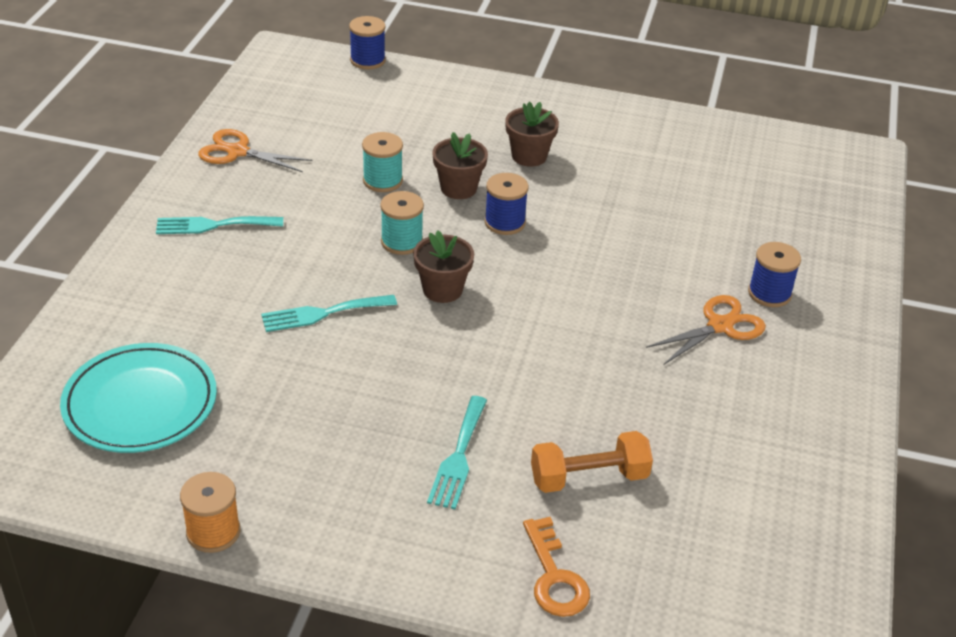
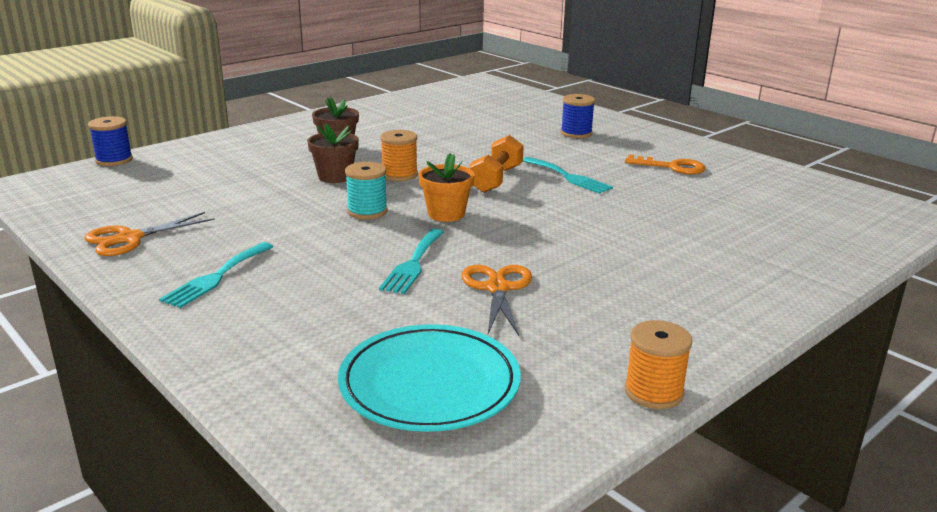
camera: 55 degrees left, 15 degrees down
(382, 181) = (279, 197): turquoise spool -> none
(442, 289) = (446, 214): brown flower pot -> orange flower pot
(458, 457) = (646, 261): turquoise fork -> turquoise fork (568, 177)
(505, 222) = (399, 175): blue spool -> orange spool
(554, 577) = (799, 265): orange key -> orange key (671, 167)
(589, 477) = (705, 226): orange dumbbell -> orange dumbbell (496, 179)
(720, 326) = (591, 152): orange scissors -> orange scissors (497, 288)

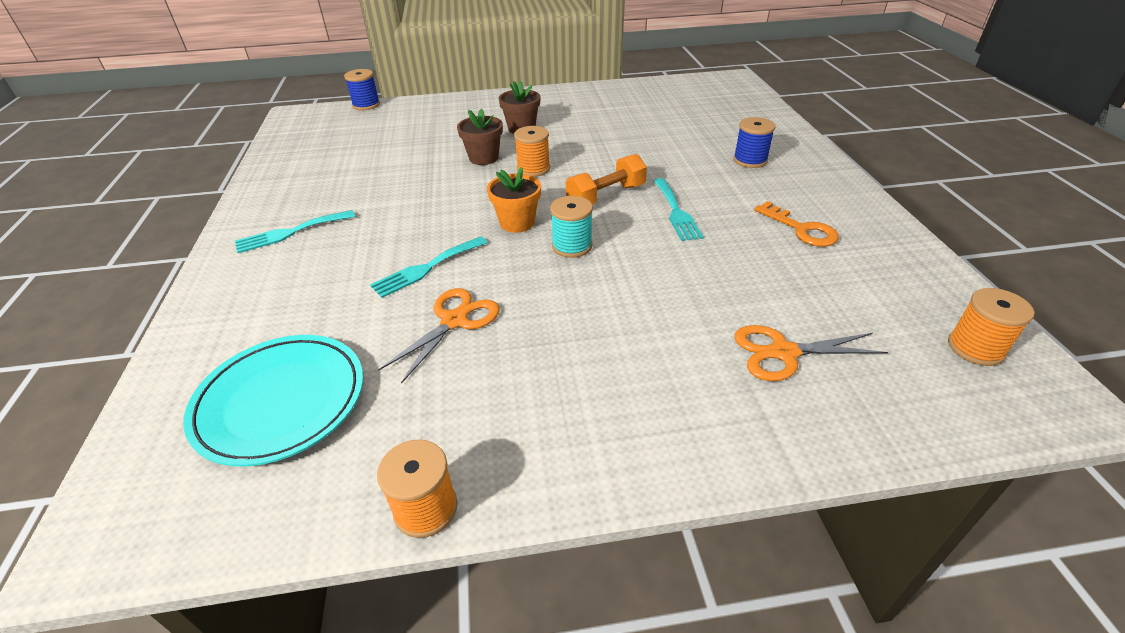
camera: 35 degrees right, 15 degrees up
(130, 238) = (289, 179): orange scissors -> orange scissors (783, 353)
(367, 211) = (462, 201): turquoise spool -> turquoise spool (572, 246)
(850, 202) = (975, 348): none -> orange spool

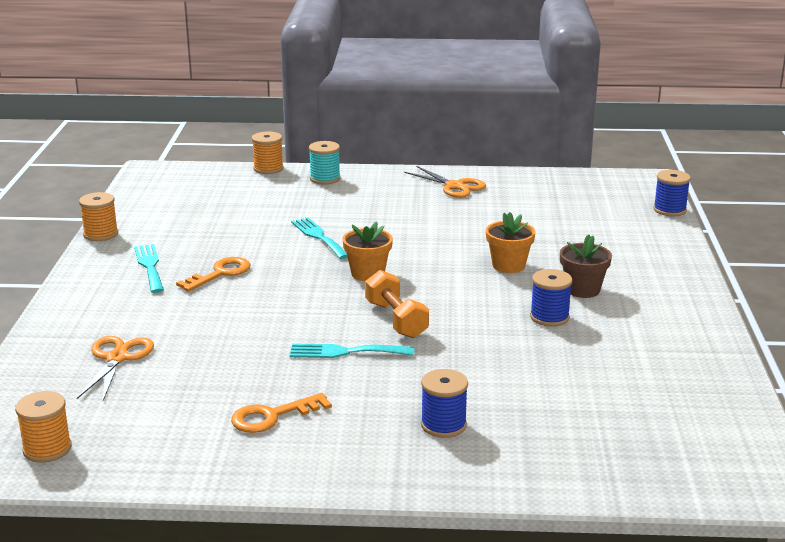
camera: 100 degrees right, 15 degrees down
(281, 402) = (209, 199): turquoise plate -> none
(291, 232) = (399, 191): turquoise fork -> turquoise fork (149, 266)
(454, 321) = (247, 245): orange scissors -> orange scissors (454, 186)
(483, 158) = (508, 265): brown flower pot -> orange flower pot
(533, 169) = (473, 288): orange spool -> orange spool (268, 168)
(543, 324) = (220, 273): none -> orange key
(572, 137) = (549, 317): none -> blue spool
(572, 246) = (315, 293): turquoise spool -> turquoise spool (325, 179)

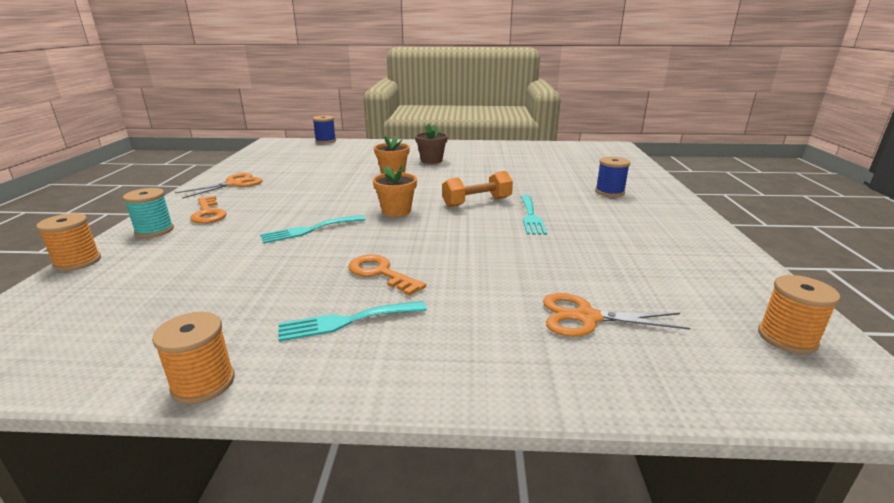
camera: 90 degrees left, 0 degrees up
(272, 416) = (638, 237): orange key -> orange key (208, 213)
(549, 317) = (468, 168): blue spool -> none

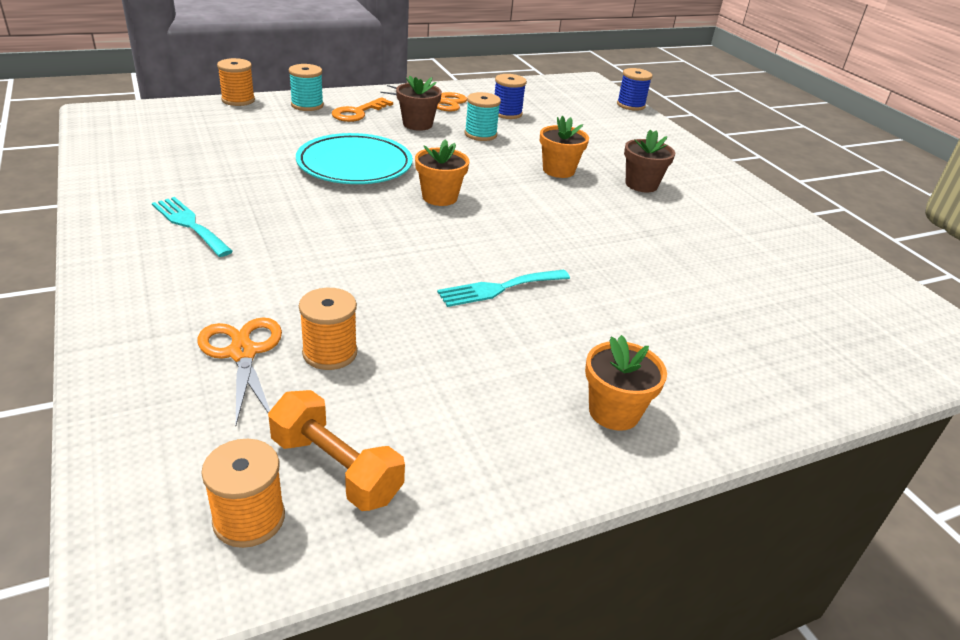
camera: 60 degrees right, 10 degrees up
(203, 383) = (94, 194): orange spool -> orange spool (330, 353)
(266, 197) = (417, 124): none -> brown flower pot
(309, 230) = (354, 165): turquoise fork -> turquoise plate
(312, 182) = (480, 134): none -> turquoise spool
(380, 273) = (283, 220): orange key -> none
(477, 202) = (514, 242): orange dumbbell -> orange dumbbell (336, 468)
(609, 192) = (672, 352): blue spool -> blue spool (507, 113)
(662, 214) = (614, 412): none -> orange flower pot

